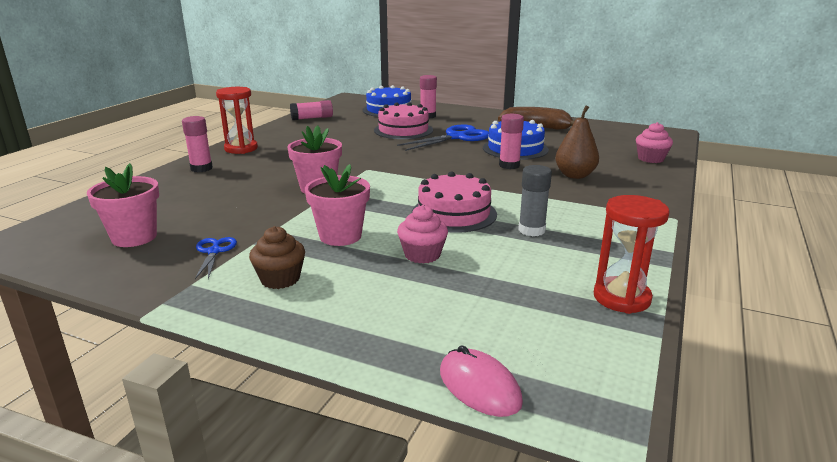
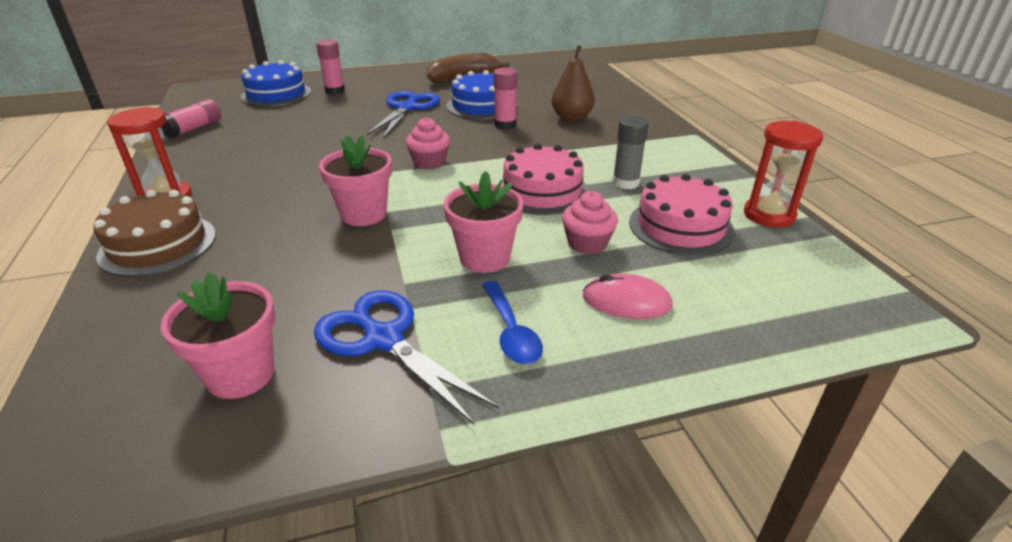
camera: 40 degrees left, 10 degrees up
(201, 168) = (158, 245): pink glue stick -> brown cake
(214, 251) = (384, 339): blue scissors -> blue scissors, size x1.89
(280, 279) = (511, 332): brown cupcake -> blue spoon
(403, 130) = (337, 115): pink cake -> pink cake (680, 226)
(479, 386) = (813, 335): pink mouse -> pink mouse (626, 301)
(650, 159) = (598, 85): pink cupcake -> pink cupcake (429, 162)

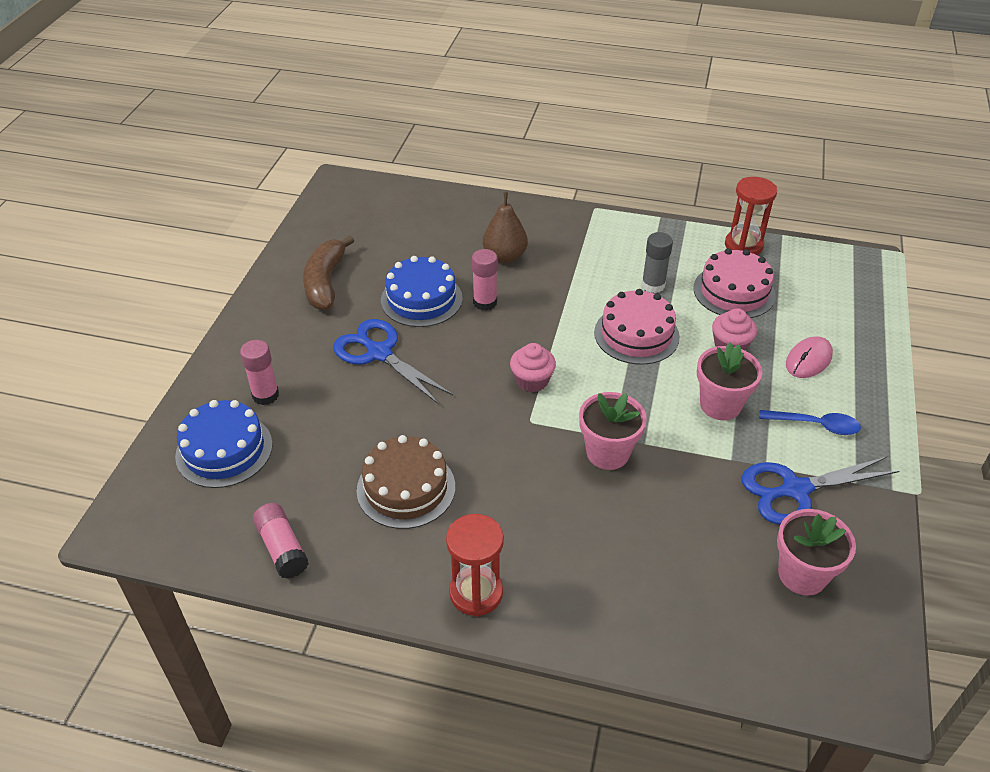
camera: 60 degrees left, 10 degrees up
(158, 245) = (577, 608): brown cake -> brown cake (406, 488)

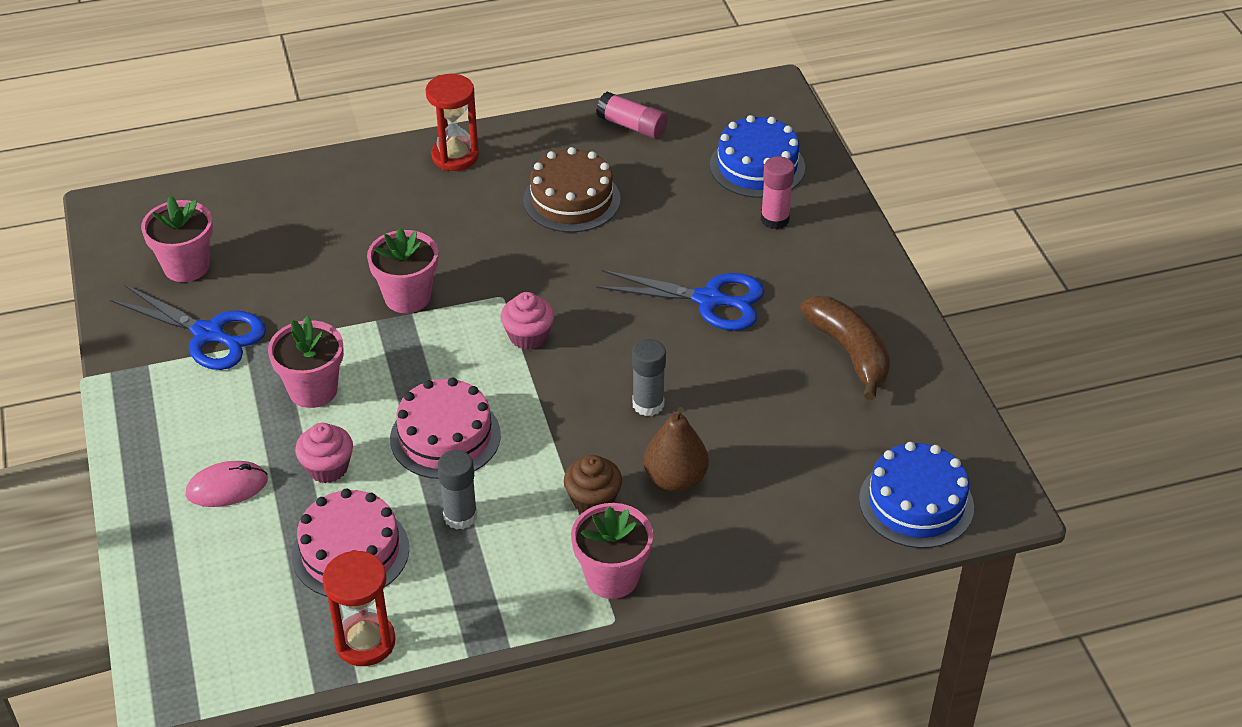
camera: 150 degrees right, 0 degrees up
(421, 299) = (723, 378): blue cake -> blue cake (916, 503)
(485, 302) = (648, 404): pink glue stick -> grey glue stick
(564, 264) = (593, 500): none -> brown cupcake
(581, 225) = (612, 577): none -> pink flower pot
(795, 490) = (208, 334): blue scissors -> blue scissors turned 75 degrees clockwise
(808, 360) = (227, 487): pink mouse -> pink mouse turned 60 degrees clockwise
(815, 425) = (201, 408): blue spoon -> none

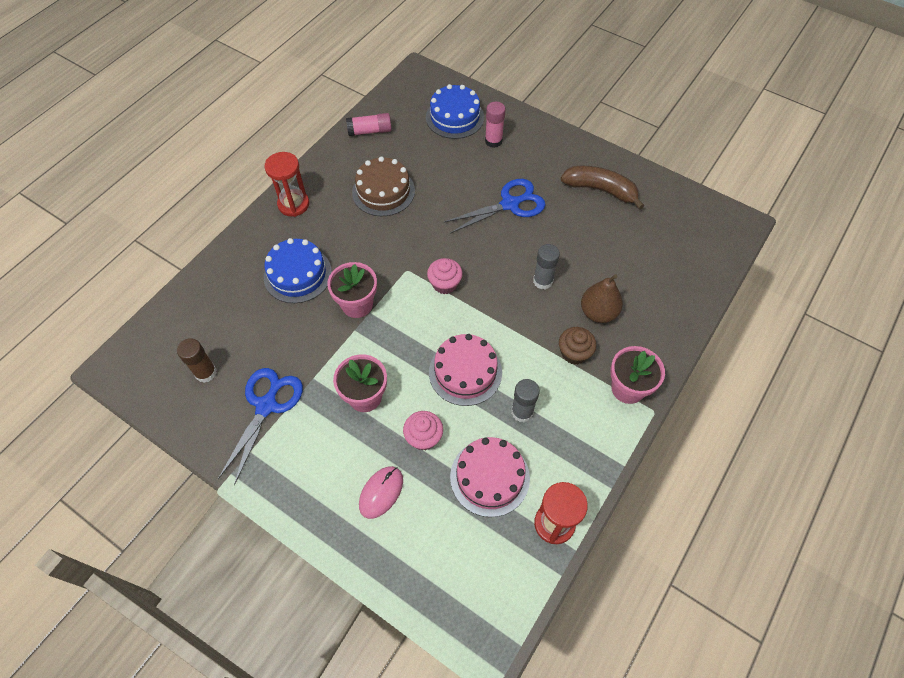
camera: 40 degrees left, 15 degrees up
(186, 266) = (206, 373): pink flower pot -> brown glue stick
(208, 334) = (266, 406): blue scissors -> blue scissors turned 60 degrees counterclockwise
(916, 503) = (708, 248): blue cake -> blue cake (297, 274)

